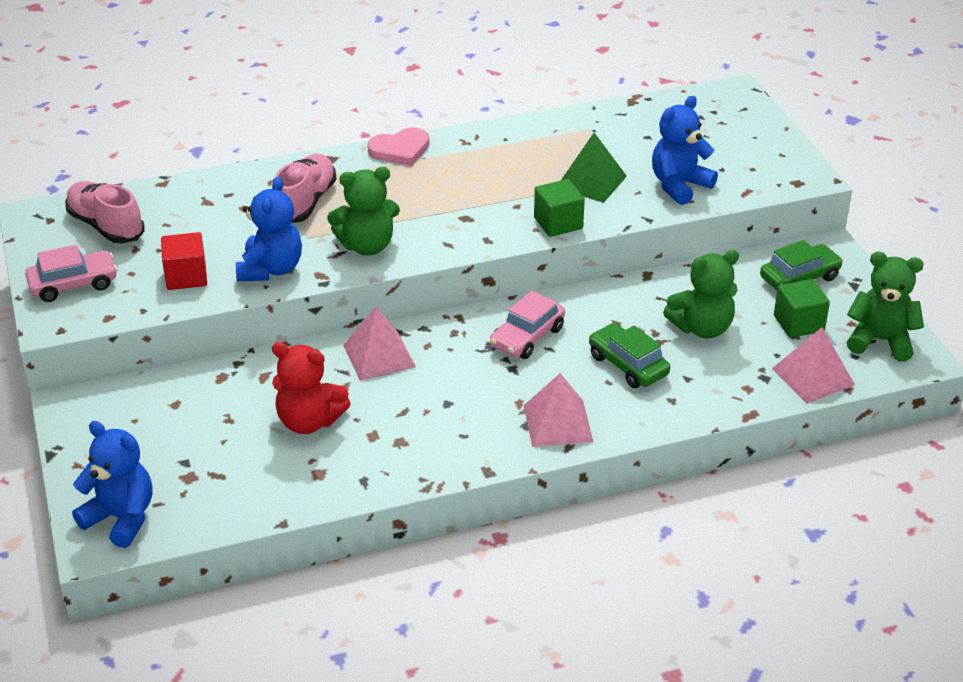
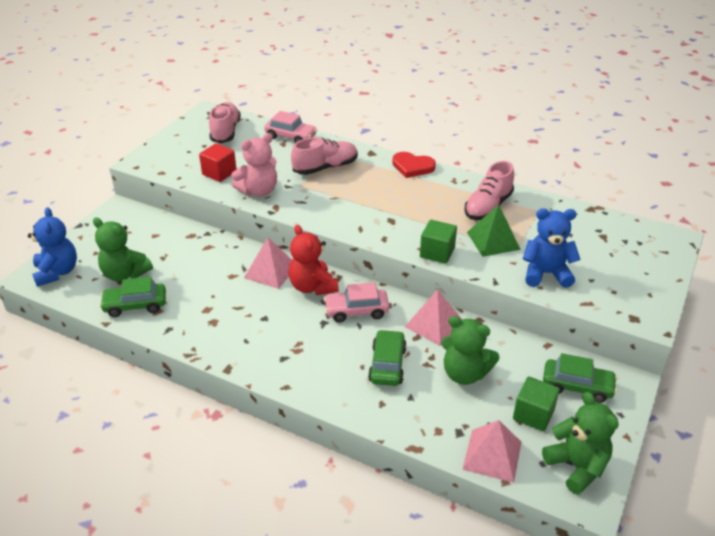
camera: 45 degrees right, 0 degrees up
(73, 284) = (172, 150): pink car -> pink car (291, 136)
(271, 269) = (259, 191): blue teddy bear -> pink teddy bear
(285, 485) = (135, 305): none -> green car
(309, 421) = (192, 282): red teddy bear -> red teddy bear (312, 287)
(367, 246) = (319, 206): green teddy bear -> green teddy bear (125, 274)
(400, 150) = (412, 167): pink heart -> red heart
(538, 151) = (488, 207): none -> pink shoe
(558, 423) = (300, 369): pink pyramid -> pink pyramid (434, 324)

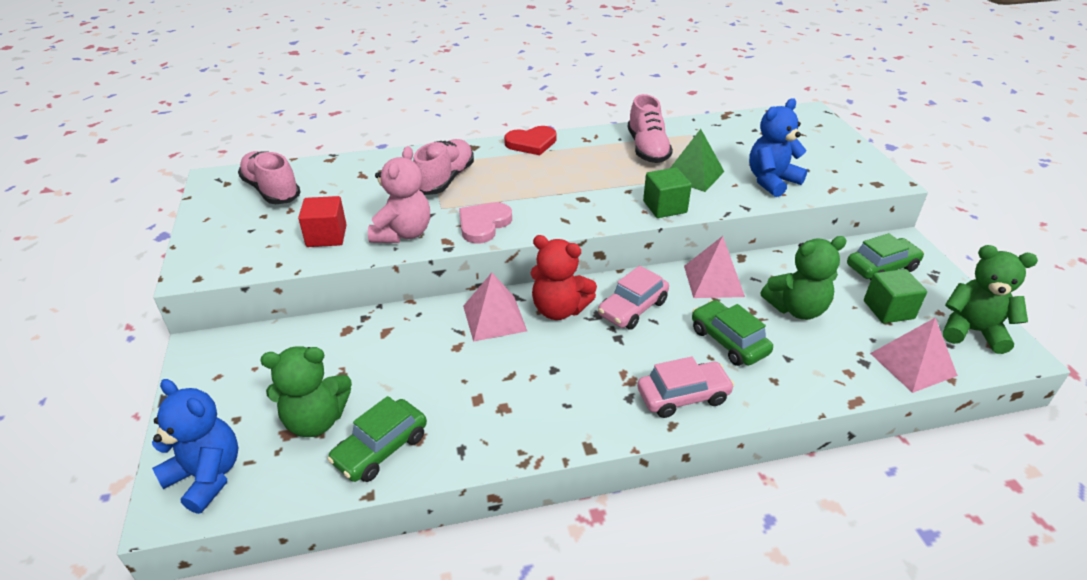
camera: 40 degrees left, 0 degrees up
(291, 136) = (362, 165): pink car -> pink car (683, 396)
(309, 207) = (483, 224): none -> pink heart

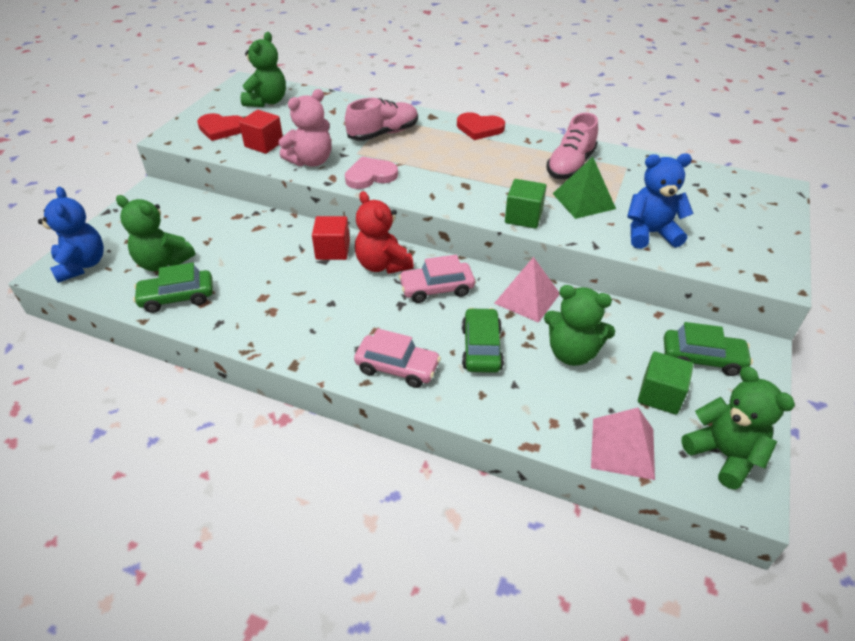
camera: 35 degrees right, 5 degrees up
(251, 238) = (221, 129): none -> red heart
(271, 190) = (267, 101): pink shoe -> green teddy bear
(494, 318) = (333, 250): pink pyramid -> red cube

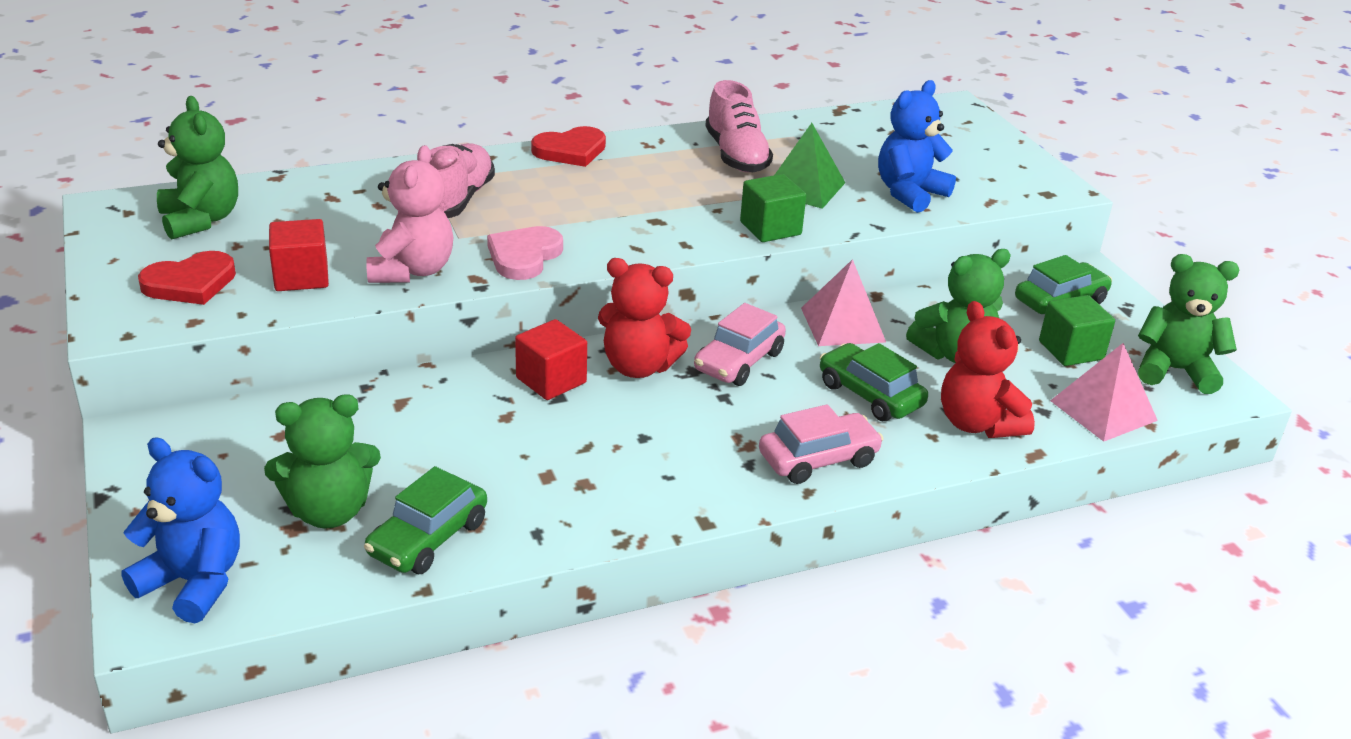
camera: 45 degrees left, 10 degrees down
(521, 404) = (977, 424): none -> red teddy bear

